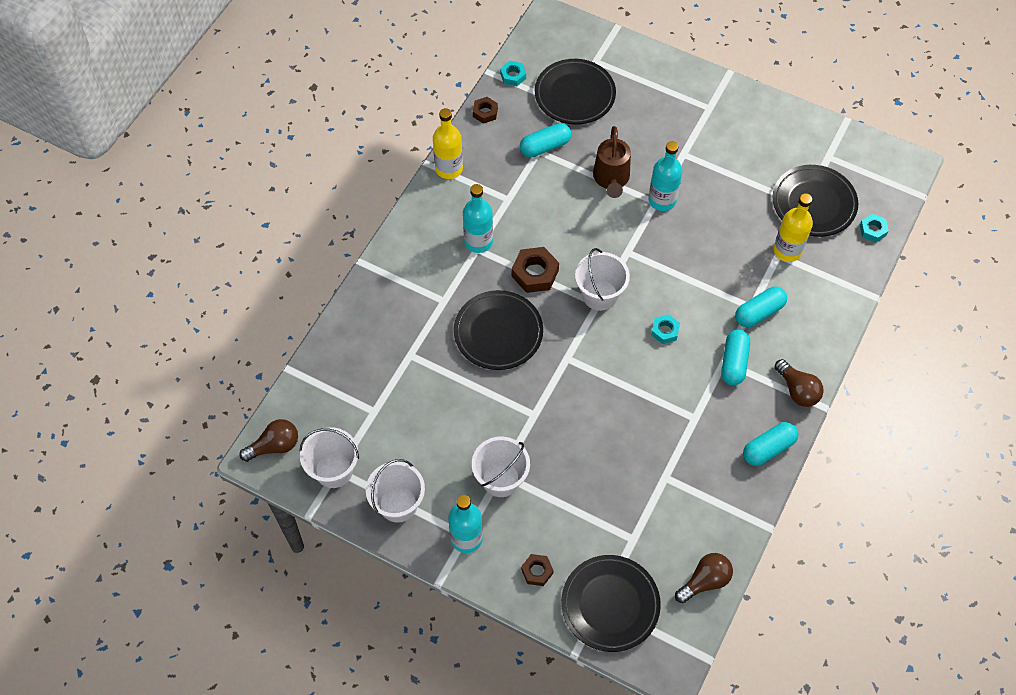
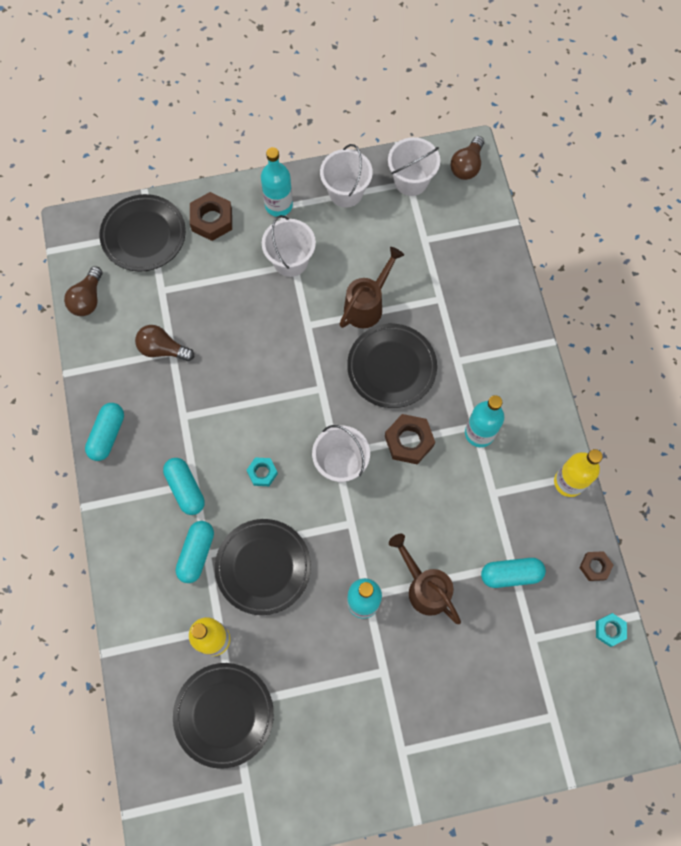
camera: 140 degrees right, 10 degrees up
(472, 394) = (367, 305): none -> brown watering can
(537, 571) = (212, 220): brown nut -> brown nut, size x1.65
(545, 146) = (510, 574): turquoise capsule -> turquoise capsule turned 60 degrees clockwise
(574, 95) = (536, 656): black plate -> black plate (263, 567)
(797, 390) = (116, 504): brown light bulb -> brown light bulb (163, 349)
(872, 230) = (150, 729): turquoise nut -> none

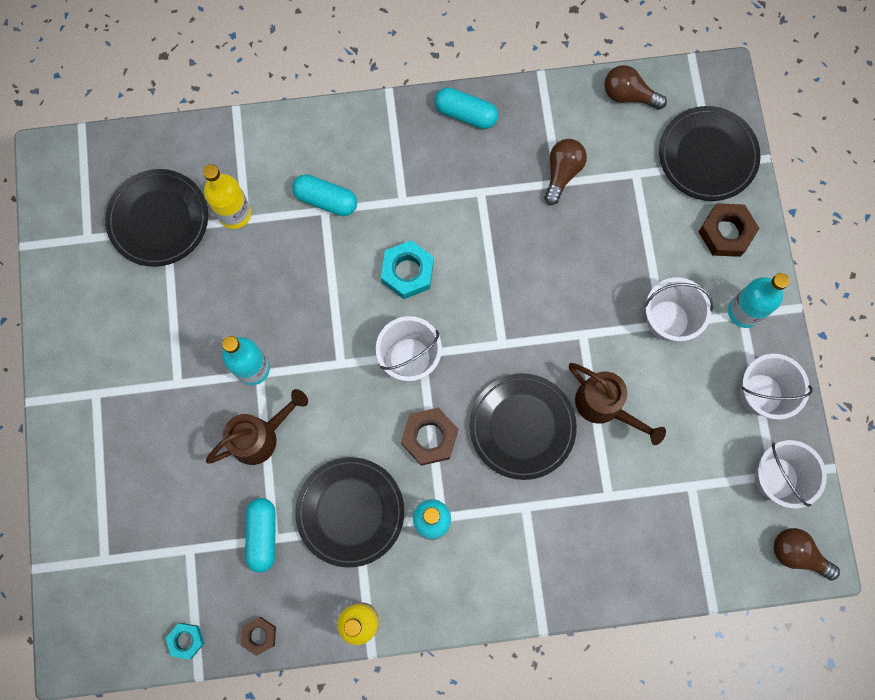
camera: 95 degrees right, 5 degrees up
(185, 489) = (397, 191): turquoise capsule -> none
(262, 473) = (407, 272): turquoise nut -> turquoise nut, size x1.65
(263, 567) = (303, 267): black plate -> black plate (350, 512)

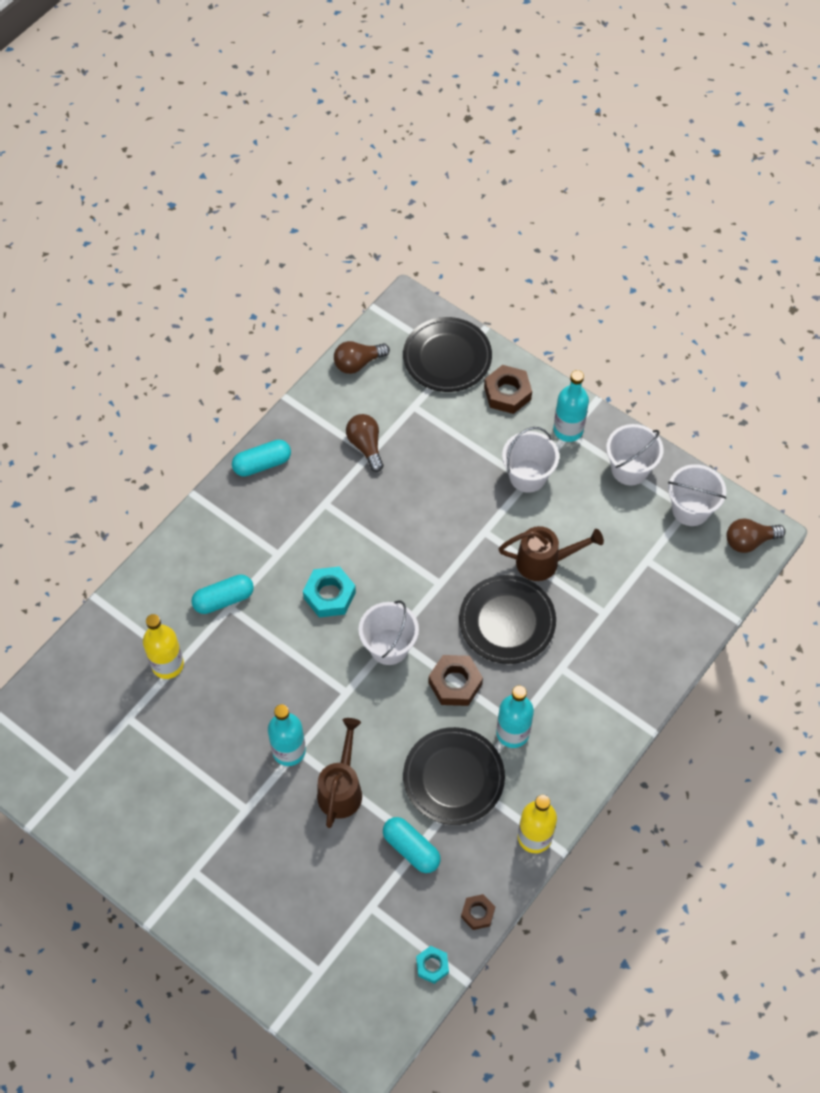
camera: 45 degrees left, 15 degrees down
(159, 220) = (116, 717): black plate -> none

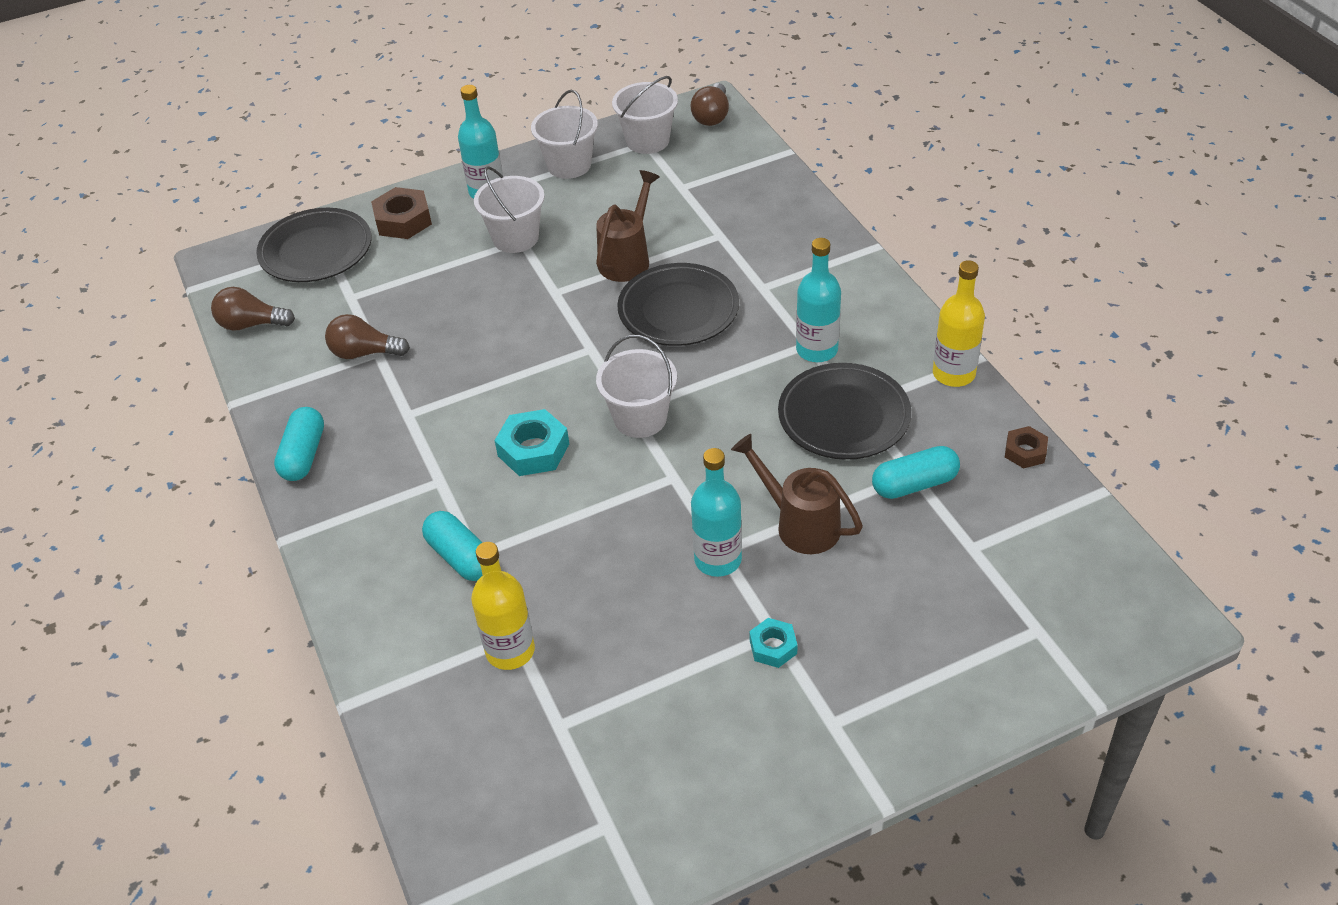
camera: 60 degrees left, 15 degrees down
(224, 599) = (460, 557): turquoise capsule -> turquoise capsule turned 45 degrees counterclockwise
(358, 363) = (251, 324): brown light bulb -> brown light bulb turned 90 degrees clockwise
(432, 966) = (1075, 514): turquoise nut -> turquoise nut (773, 647)
(455, 683) = (725, 377): brown nut -> none

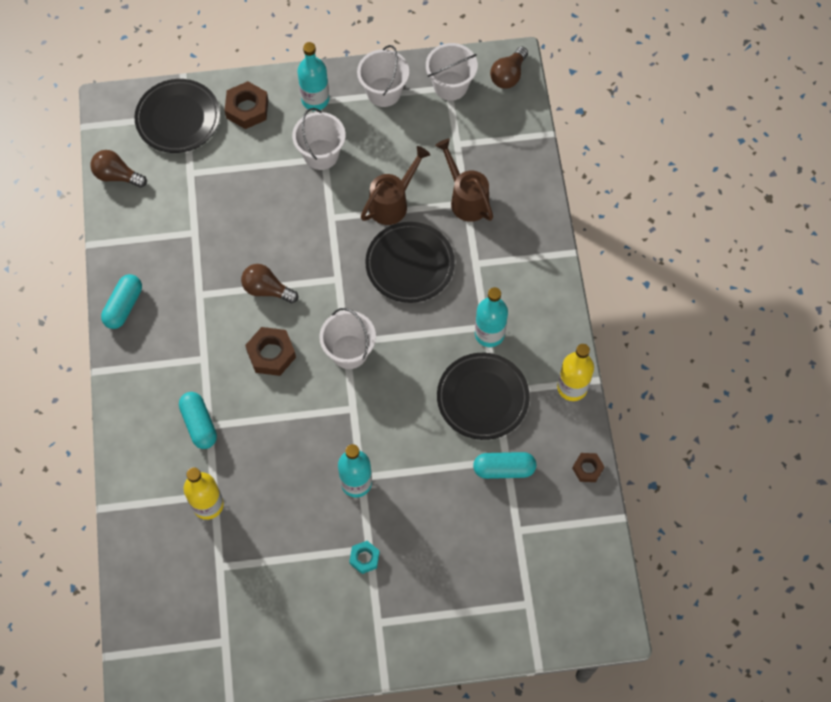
camera: 15 degrees right, 20 degrees up
(364, 353) = (186, 229): brown light bulb -> brown light bulb (267, 289)
(533, 450) = (271, 354): turquoise nut -> brown nut
(800, 524) = (418, 474): brown watering can -> brown watering can (466, 199)

